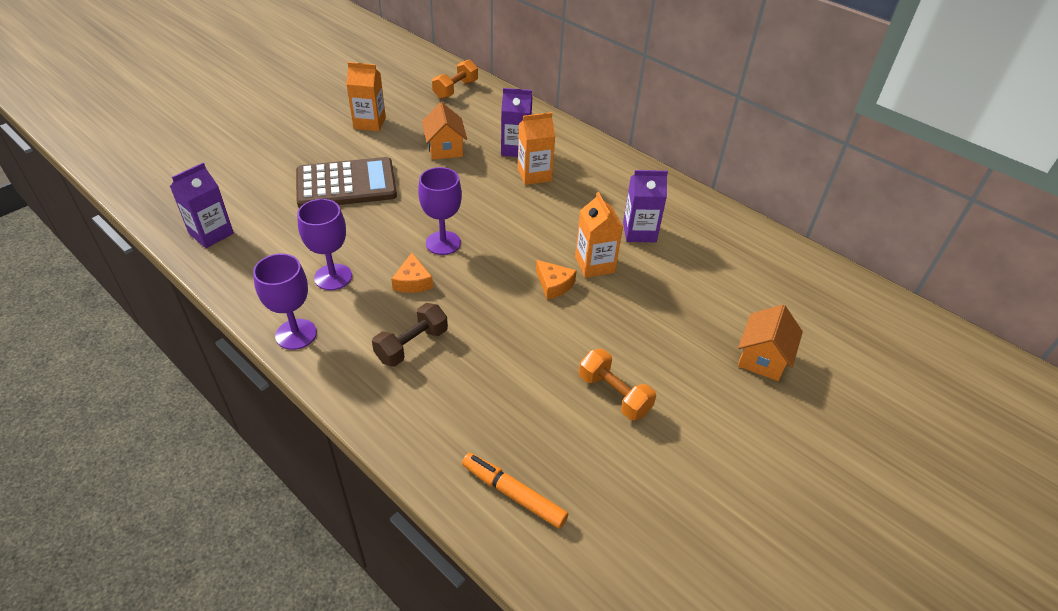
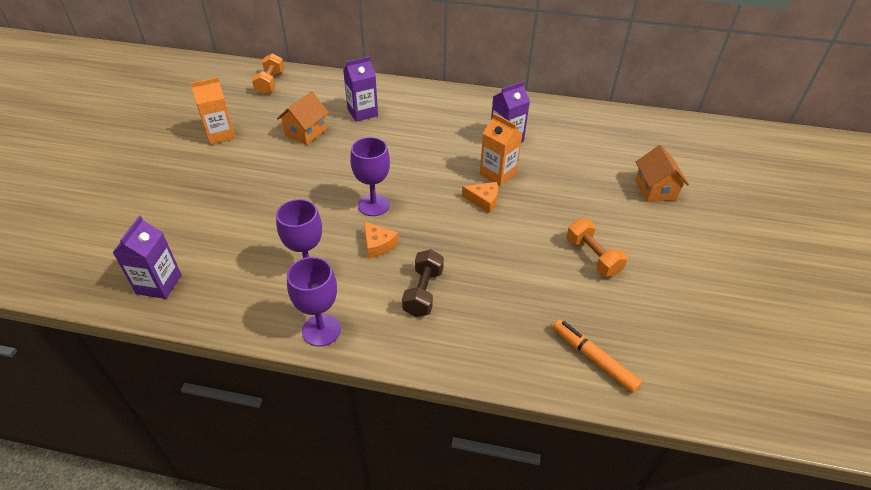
camera: 30 degrees left, 0 degrees up
(346, 184) = (248, 192): brown calculator -> none
(445, 148) = (306, 132): orange house -> orange house turned 75 degrees clockwise
(513, 494) = (593, 359): orange marker -> orange marker turned 45 degrees clockwise
(534, 175) = (395, 127): orange carton -> none
(614, 395) = (592, 257): orange dumbbell -> orange dumbbell turned 45 degrees clockwise

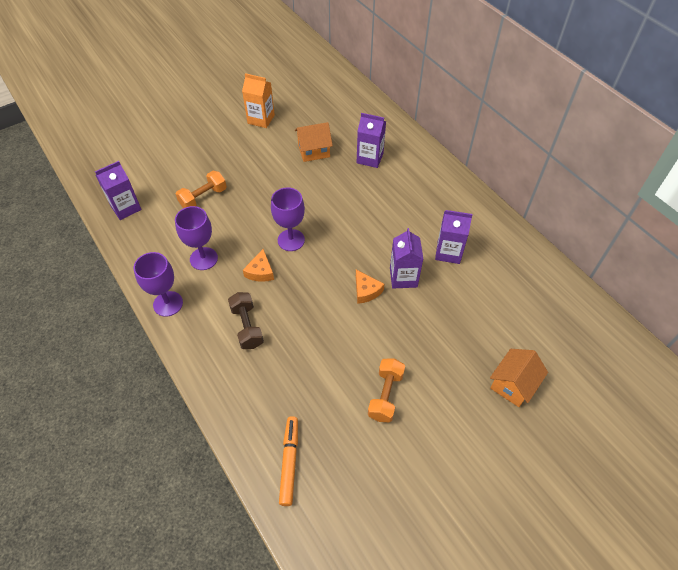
camera: 45 degrees right, 10 degrees up
(270, 83) = (336, 93): orange dumbbell -> orange dumbbell (203, 198)
(423, 292) = (247, 327): brown dumbbell -> brown dumbbell turned 75 degrees counterclockwise
(498, 174) = (403, 277): orange carton -> purple carton

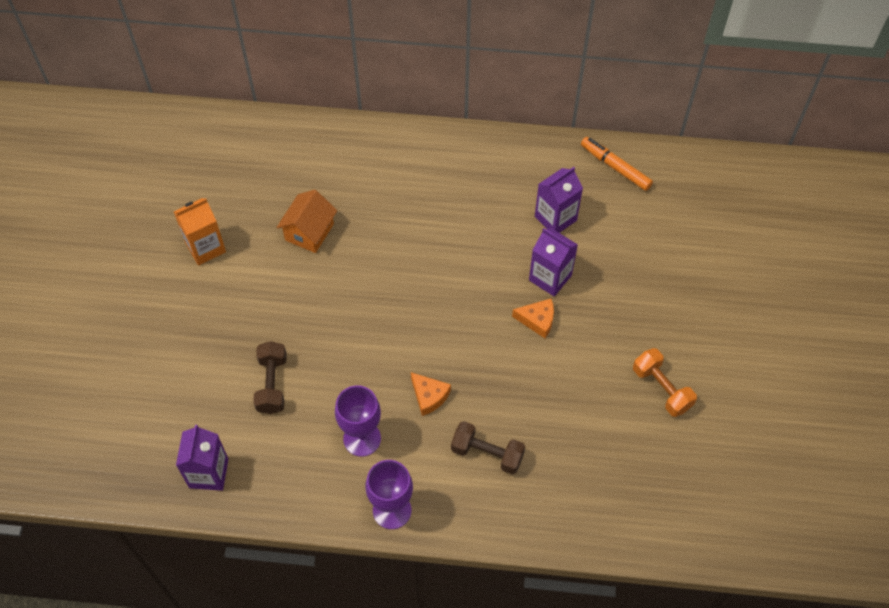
camera: 50 degrees left, 5 degrees up
(203, 198) = (272, 384): orange dumbbell -> brown dumbbell
(289, 462) = (663, 514): orange marker -> orange marker (615, 167)
(291, 240) = (414, 340): purple goblet -> none
(370, 158) = (372, 190): purple carton -> none
(513, 384) = (732, 283): orange house -> none

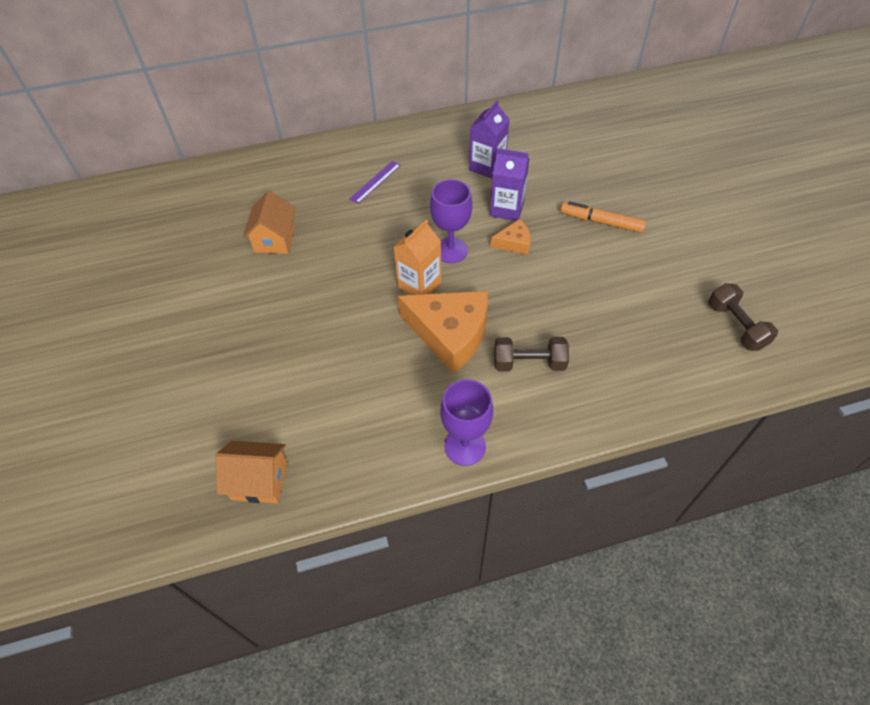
camera: 20 degrees left, 5 degrees down
(205, 247) = (178, 281): orange carton -> orange carton (419, 285)
(208, 473) = (259, 481): purple carton -> orange house
(272, 384) = (293, 375): brown dumbbell -> brown dumbbell (736, 326)
(362, 438) = (404, 392): purple goblet -> purple goblet (451, 250)
(429, 396) = (450, 334): orange cheese -> orange cheese, size x2.08
(433, 197) = (375, 182): none -> purple ruler
(615, 167) = (515, 119): orange marker -> orange marker (601, 222)
(661, 389) = (648, 260): orange dumbbell -> none

